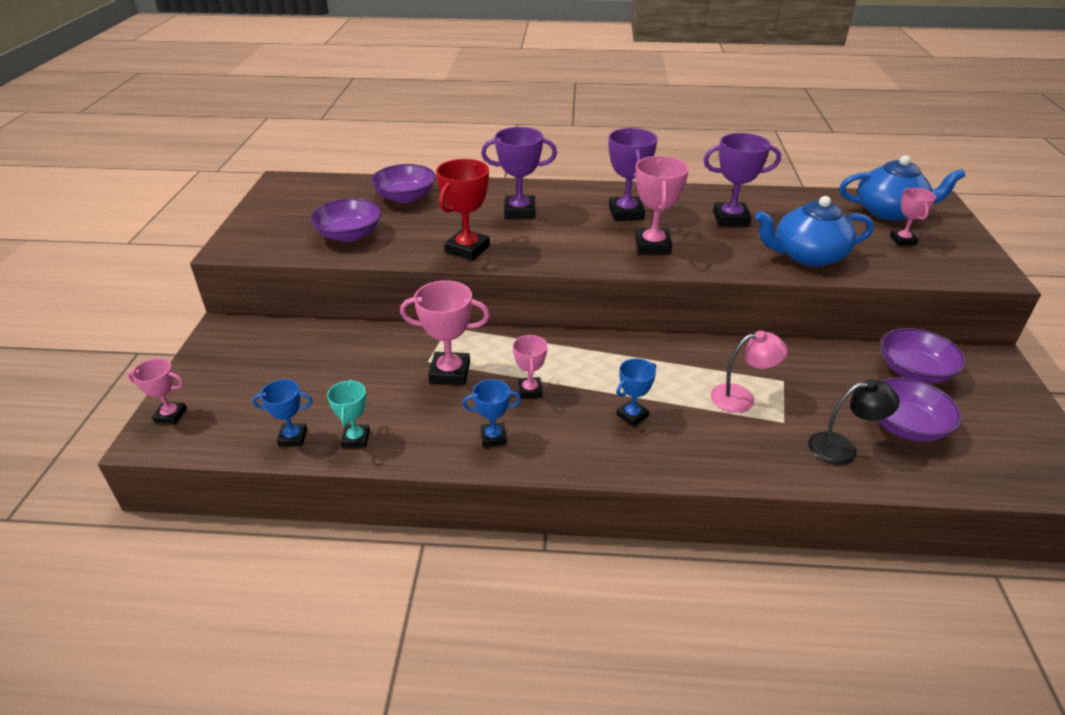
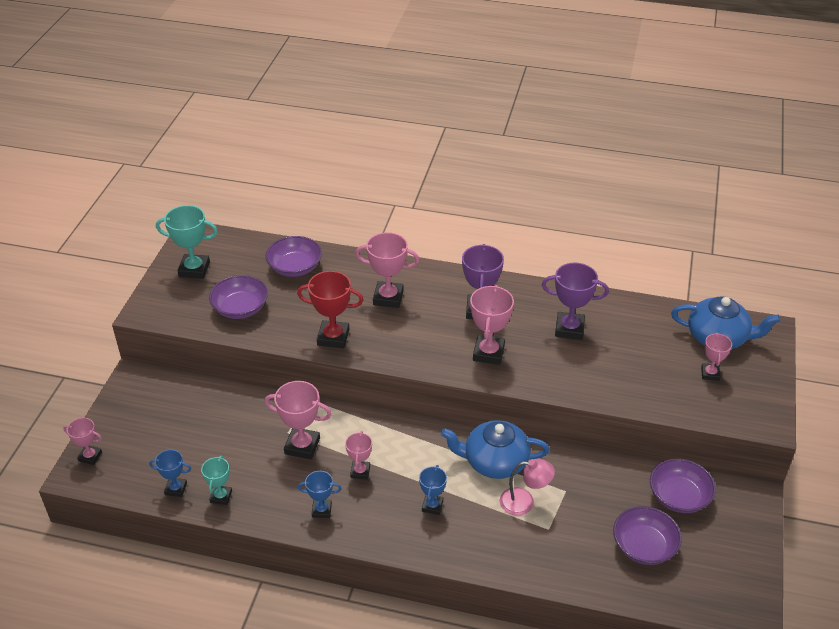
camera: 10 degrees right, 5 degrees up
(287, 208) = (194, 269): none -> turquoise trophy
(467, 249) = (333, 337): red trophy -> red trophy turned 60 degrees clockwise
(519, 211) = (388, 297): purple trophy -> pink trophy
(632, 415) = (432, 506): blue trophy -> blue trophy turned 45 degrees counterclockwise
(807, 255) = (616, 381): blue teapot -> blue teapot (494, 461)
(842, 448) = (583, 558): black lamp -> none

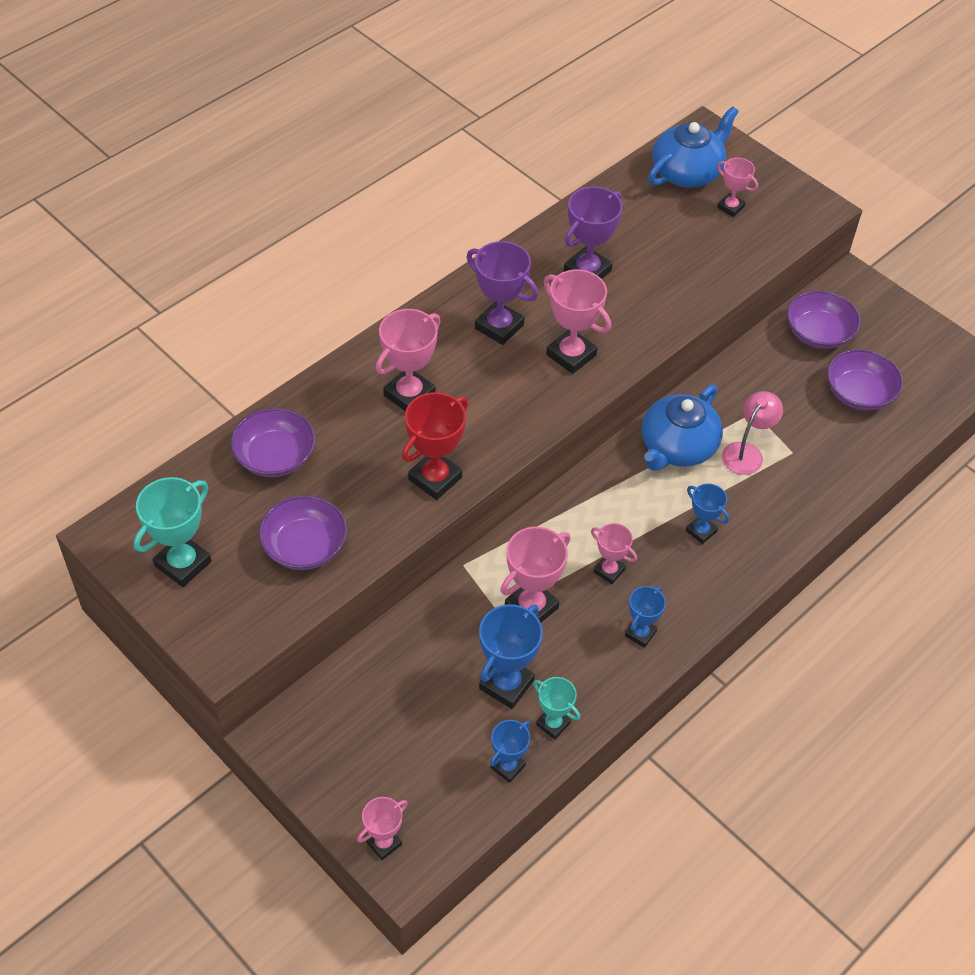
camera: 60 degrees left, 10 degrees up
(235, 461) = (506, 684): none -> blue trophy

